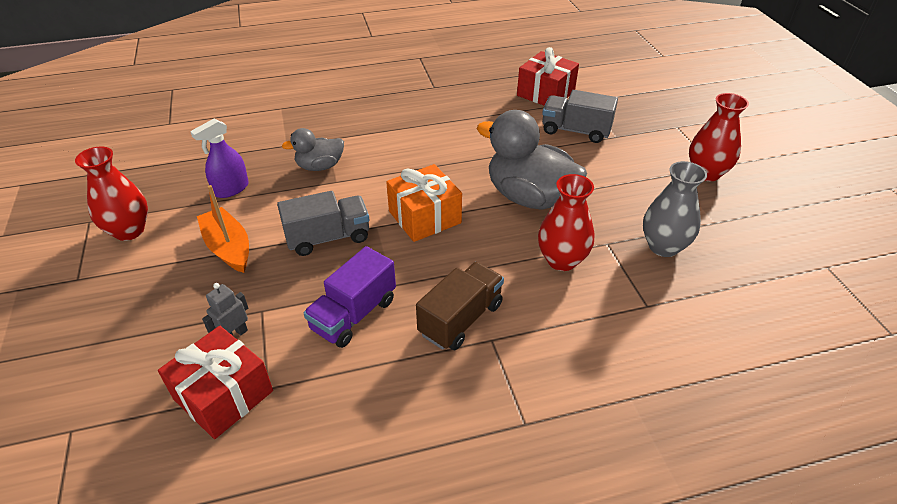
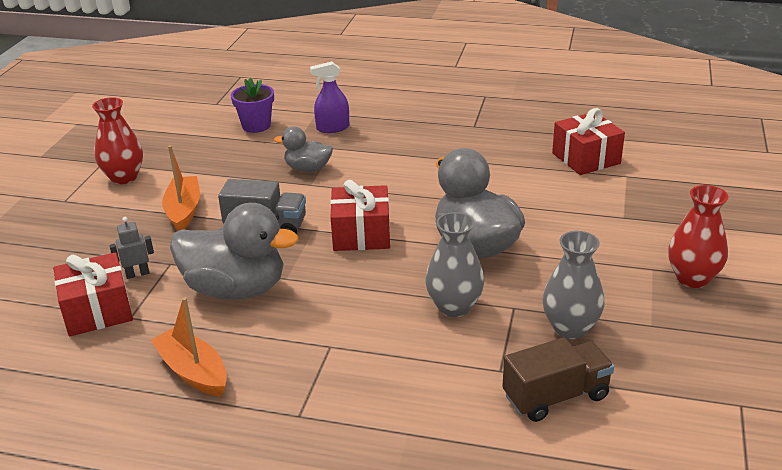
camera: 30 degrees right, 10 degrees down
(231, 136) = (256, 126): none -> purple flower pot
(231, 189) = (222, 167): purple spray bottle -> purple spray bottle (332, 128)
(354, 314) = (236, 289): purple truck -> grey duck
(386, 422) = (193, 372): none -> orange boat
(424, 217) = (361, 234): orange gift -> red gift
(461, 319) = (318, 322): brown truck -> brown truck (556, 396)
(561, 260) = (454, 307): red vase -> grey vase
(575, 131) = (583, 201): grey truck -> none

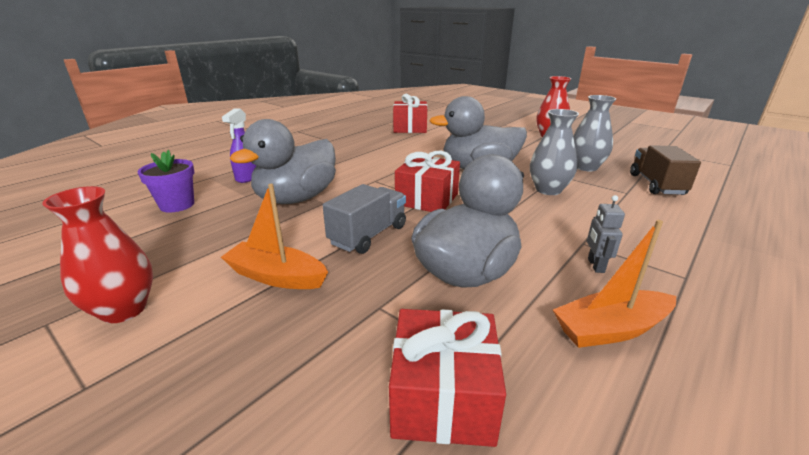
camera: 65 degrees left, 5 degrees down
(137, 274) = (380, 339): grey robot -> grey robot (595, 265)
(308, 169) = (296, 198): grey duck -> grey duck, size x1.85

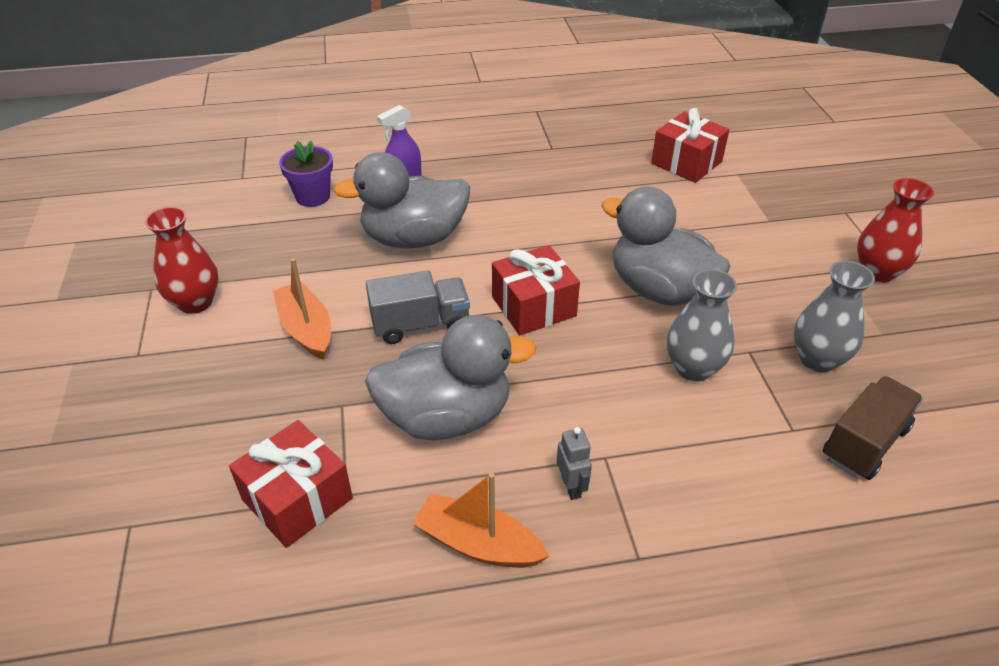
camera: 40 degrees right, 15 degrees up
(595, 265) = (571, 486): grey robot -> grey robot turned 120 degrees clockwise

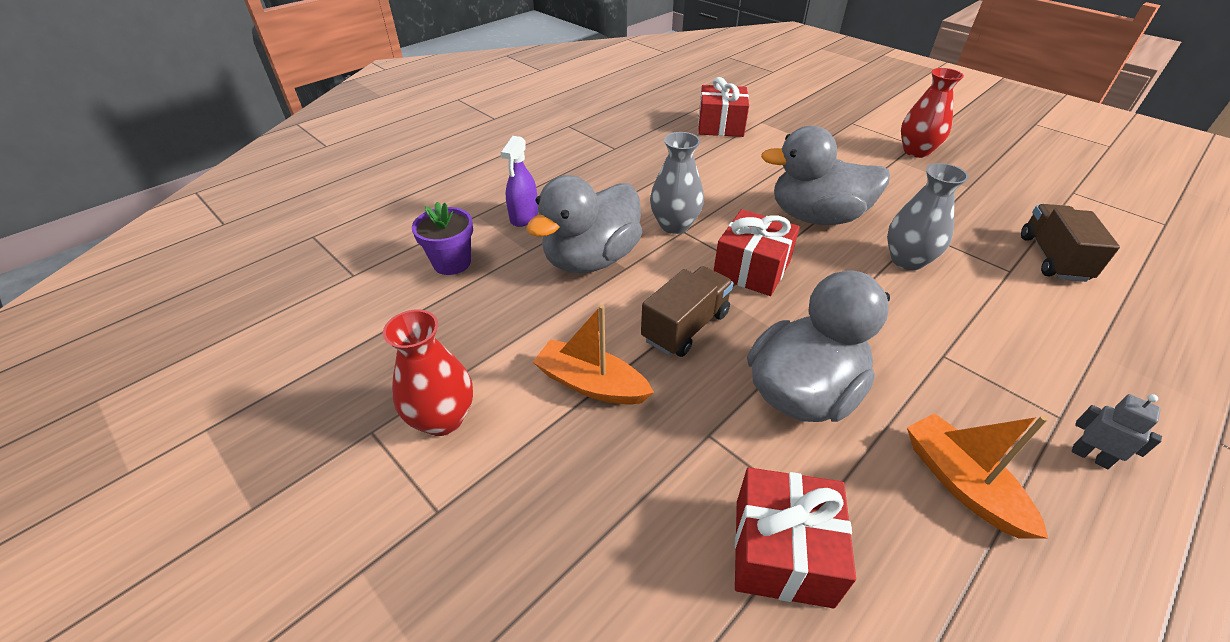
camera: 35 degrees left, 0 degrees up
(420, 324) = (685, 327): grey truck -> brown truck
(478, 543) = (961, 483): orange boat -> orange boat turned 75 degrees clockwise
(571, 486) = (954, 392): grey robot -> grey robot (1090, 456)
(817, 359) = (961, 219): grey vase -> grey vase (674, 225)

